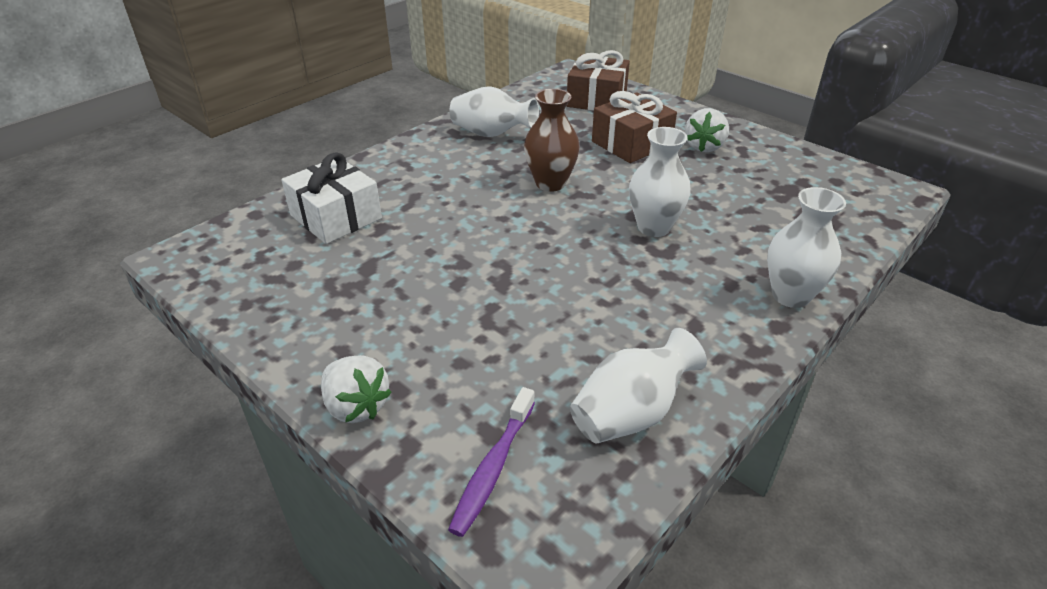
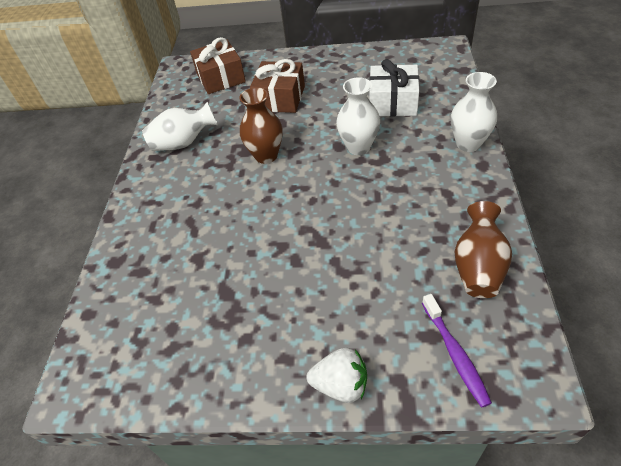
camera: 35 degrees left, 10 degrees up
(336, 217) = (154, 273): white gift -> white gift (393, 102)
(631, 413) = (478, 267): white vase -> brown vase
(704, 146) = (323, 76): white strawberry -> none

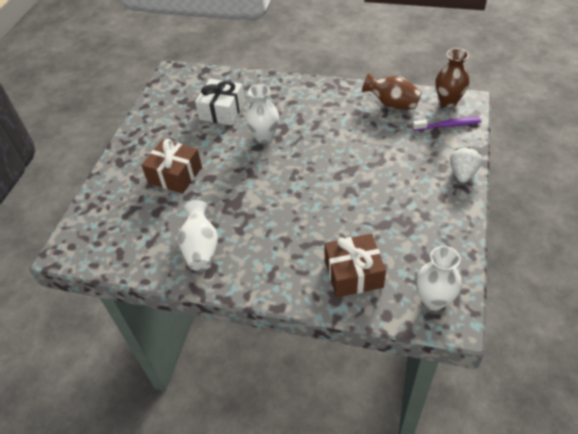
camera: 80 degrees left, 0 degrees up
(220, 78) = (112, 216): brown gift -> brown gift (353, 273)
(266, 155) = (248, 190): brown vase -> brown vase (448, 101)
(468, 144) = (287, 85): white vase -> white vase (433, 300)

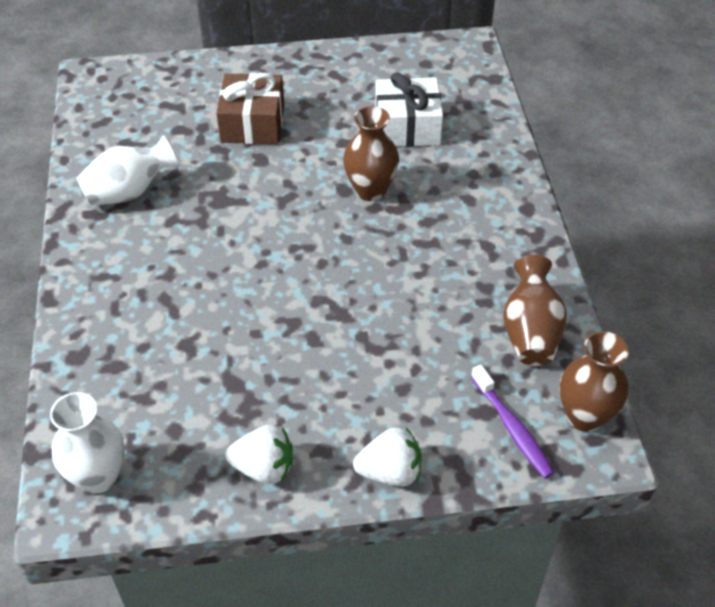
camera: 65 degrees right, 0 degrees up
(264, 136) = (370, 190): white vase -> brown vase
(353, 273) = (125, 366): brown gift -> none
(447, 222) = (264, 468): none -> white strawberry

